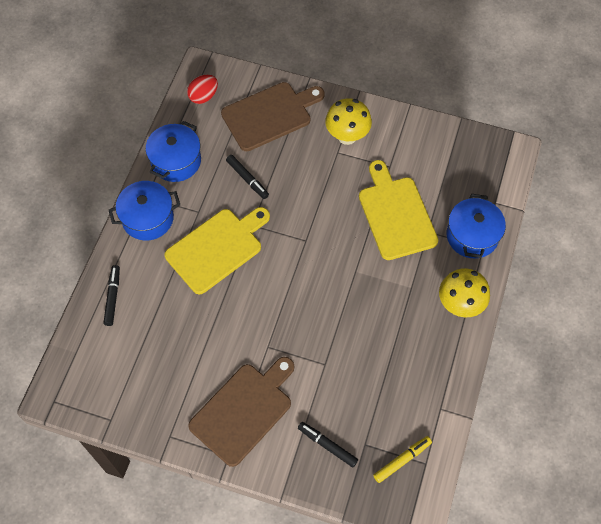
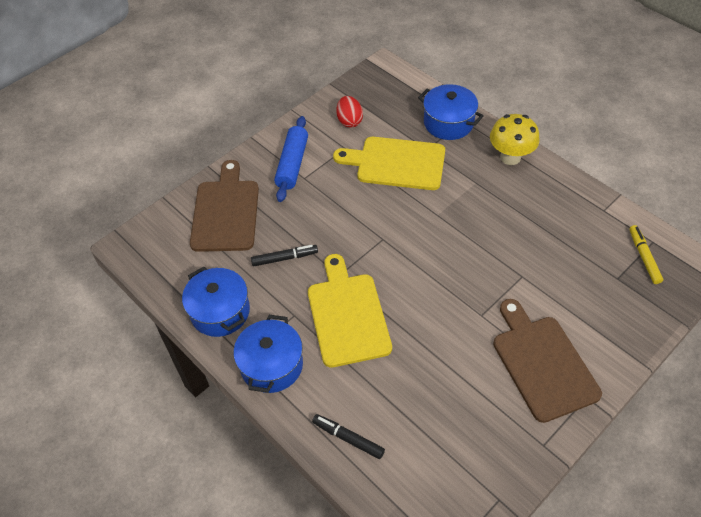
camera: 60 degrees left, 10 degrees down
(203, 96) = (161, 257): red egg -> red egg (349, 121)
(327, 445) = (607, 307): black marker -> none
(347, 136) = (292, 164): yellow mushroom -> blue rolling pin

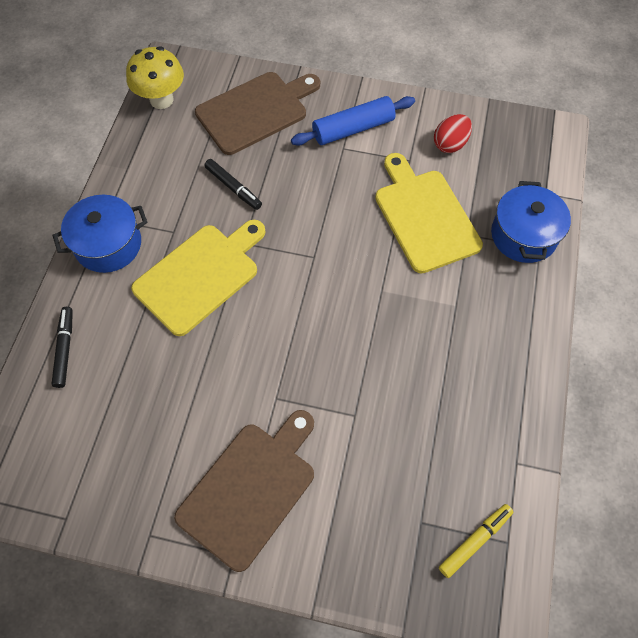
camera: 55 degrees right, 10 degrees up
(220, 312) = (141, 172): blue pot -> none
(510, 157) = (521, 323): yellow mushroom -> yellow mushroom (161, 100)

